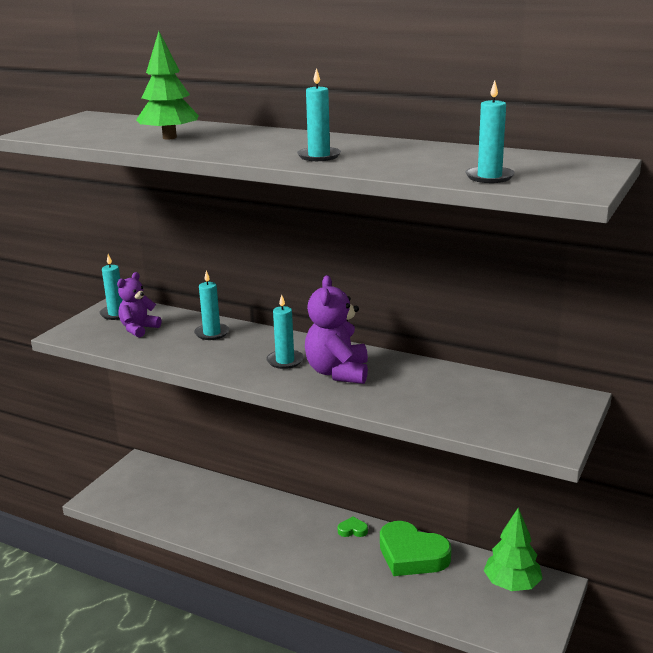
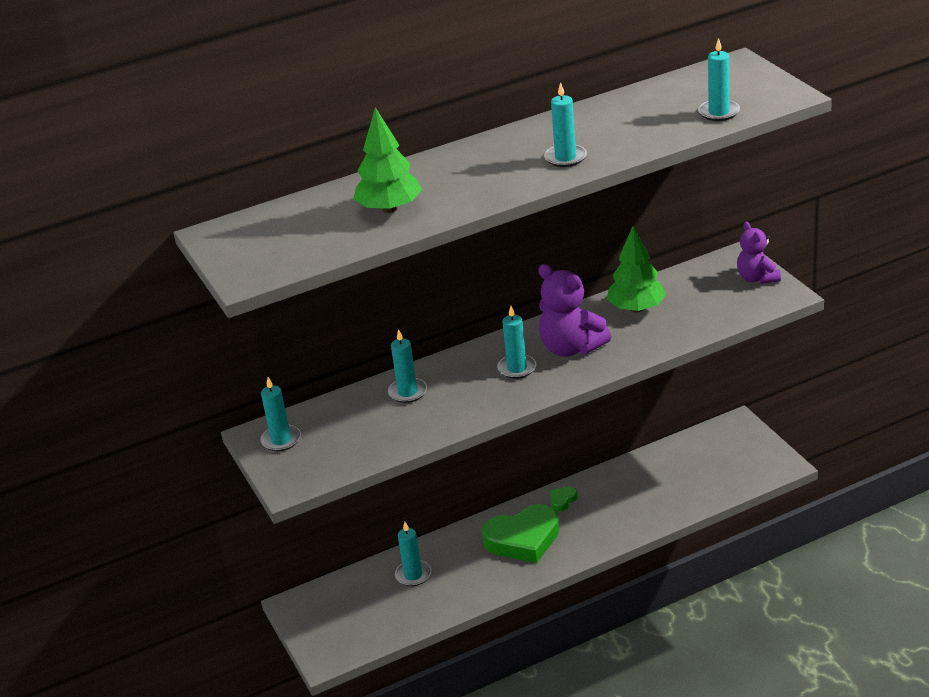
camera: 50 degrees left, 10 degrees up
(138, 329) = (339, 434): purple teddy bear -> purple teddy bear (757, 278)
(206, 497) = (413, 575): none -> turquoise candle
(412, 555) = (629, 481): green heart -> green heart (523, 539)
(511, 584) = (715, 445): green tree -> green tree (636, 308)

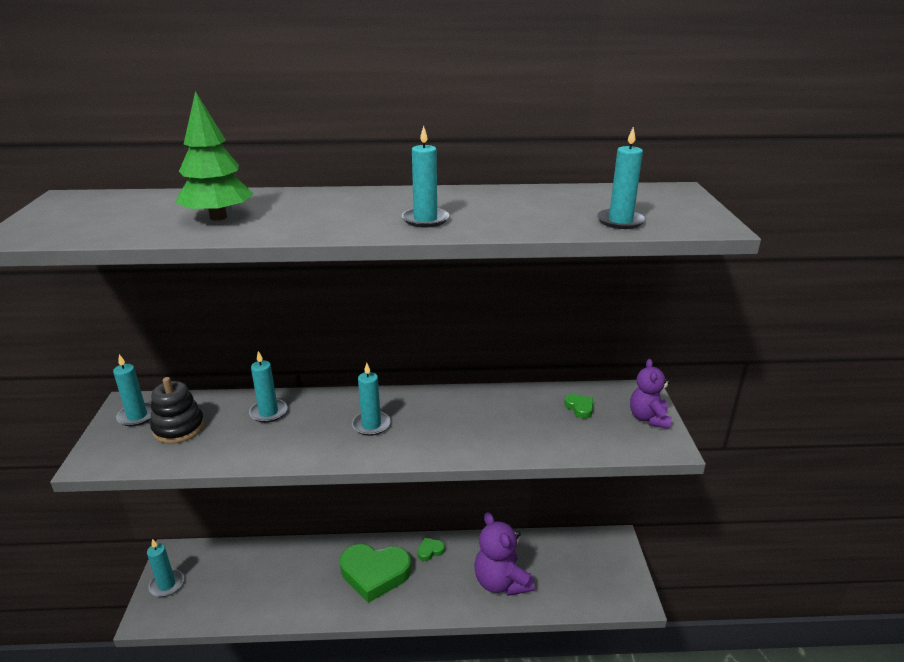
camera: 20 degrees right, 5 degrees down
(337, 434) = (179, 428): none -> black stacking toy
(413, 575) = (271, 568): turquoise candle -> turquoise candle (166, 584)
(571, 348) = (432, 423): purple teddy bear -> purple teddy bear (501, 582)
(636, 308) = (517, 408): green tree -> none
(692, 289) = (579, 408): none -> green heart

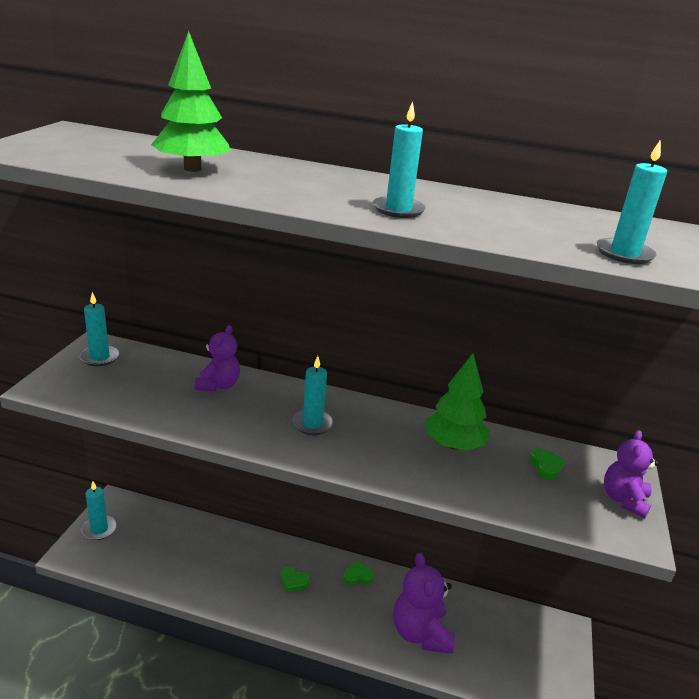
camera: 15 degrees right, 0 degrees up
(179, 428) = (130, 378): black stacking toy -> none
(268, 412) = (218, 385): turquoise candle -> purple teddy bear
(375, 574) = (293, 581): green heart -> green heart, size x0.42
(499, 410) = (453, 444): none -> green tree

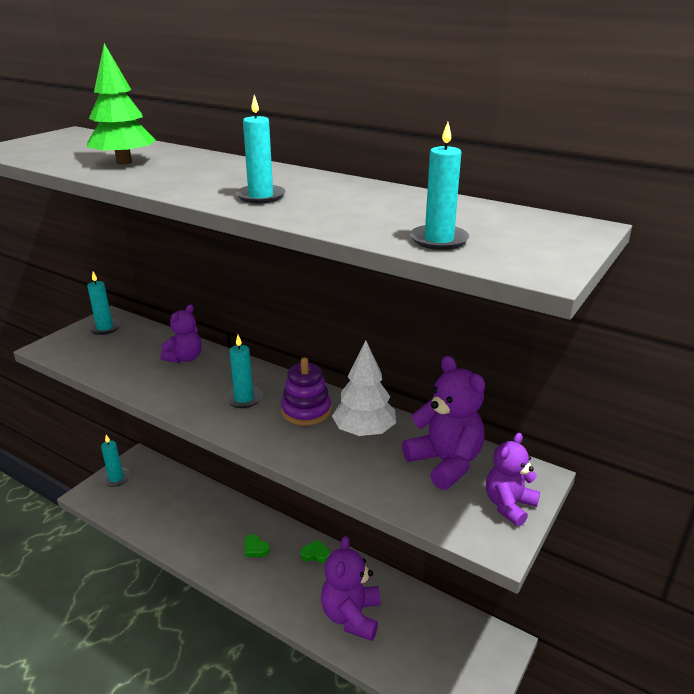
camera: 20 degrees right, 0 degrees up
(384, 430) = (306, 411): none -> purple stacking toy
(453, 444) = (364, 431): green tree -> white tree
(546, 466) = (445, 463): green heart -> purple teddy bear

